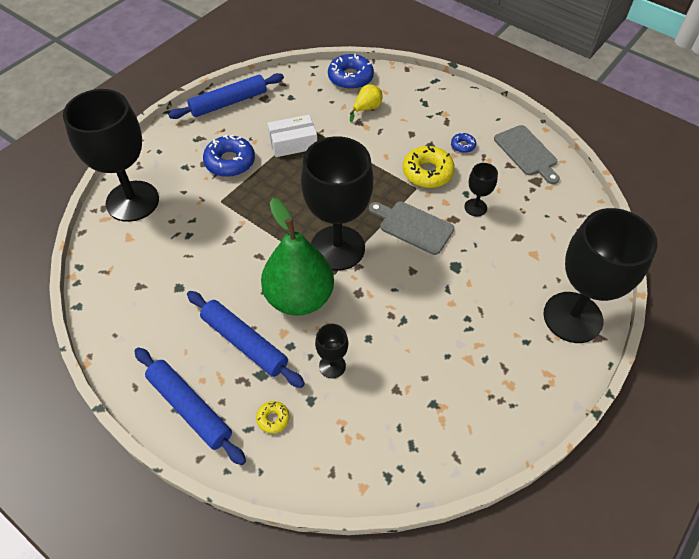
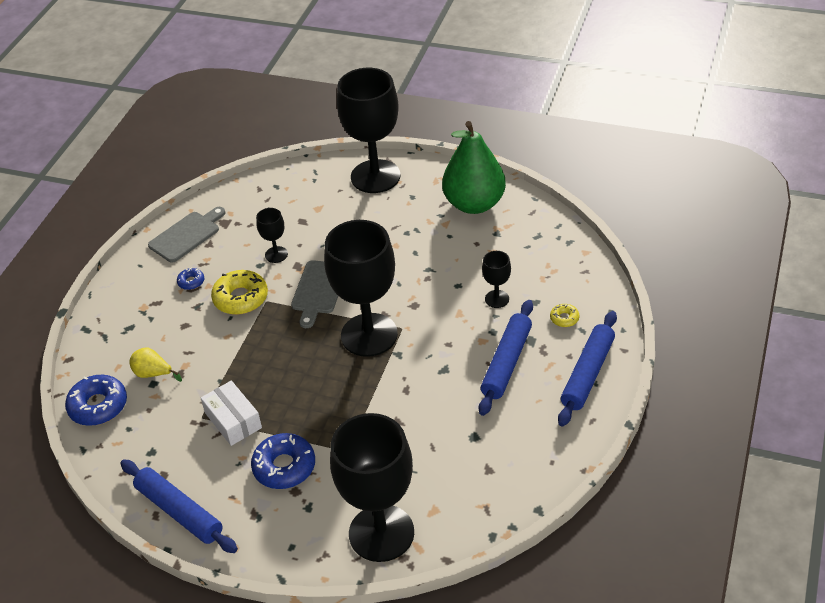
camera: 105 degrees left, 10 degrees down
(299, 297) = (440, 343): green pear -> green pear (474, 204)

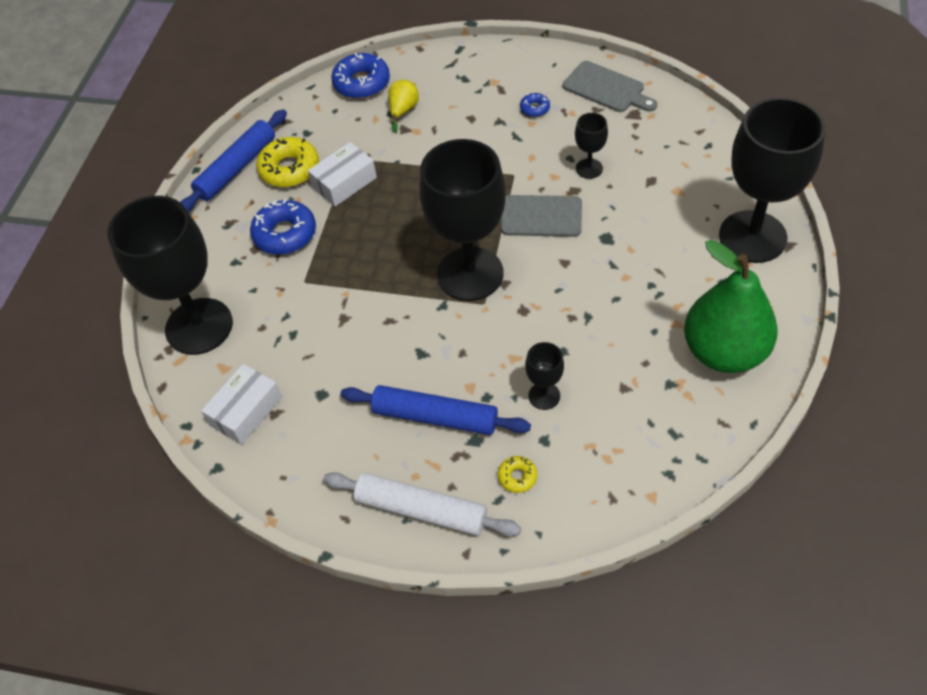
camera: 85 degrees right, 10 degrees up
(241, 298) = (515, 153): yellow donut -> yellow donut (289, 169)
(483, 491) = (246, 411): none -> white box
(587, 373) = (421, 510): blue rolling pin -> white rolling pin

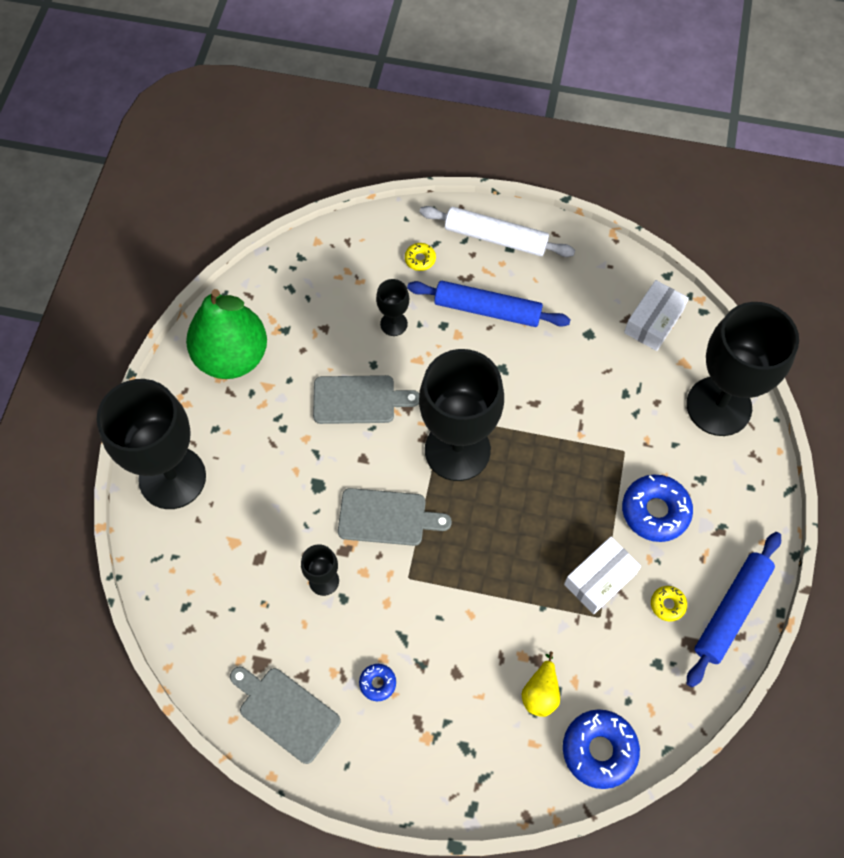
camera: 175 degrees right, 10 degrees up
(289, 169) = (667, 605): yellow donut -> yellow donut, size x0.50
(575, 314) = (358, 400): none -> grey cutting board

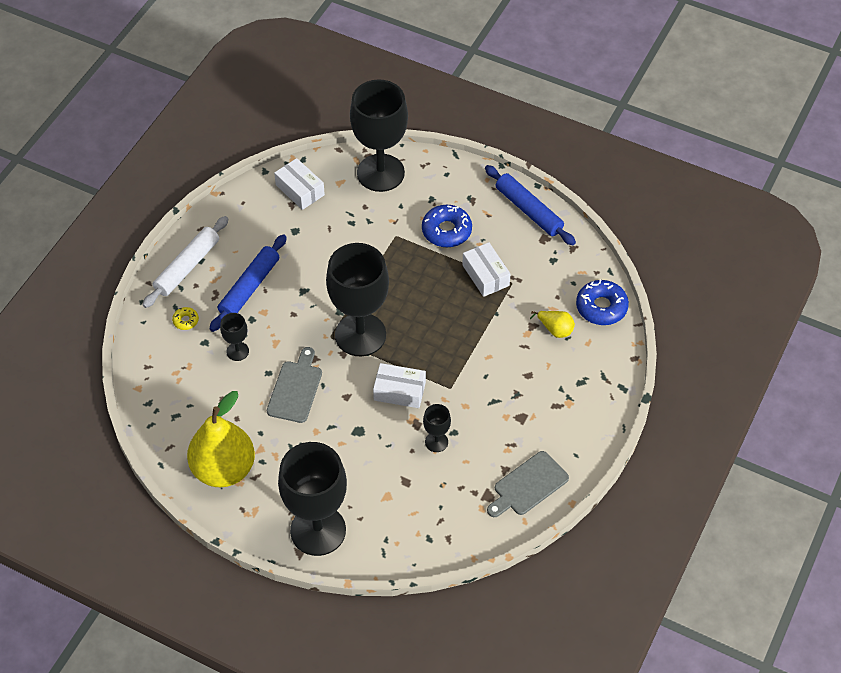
camera: 75 degrees left, 10 degrees down
(232, 357) = (224, 469): green pear -> yellow pear
(377, 683) = (523, 424): blue donut -> none
(387, 517) = (399, 391): grey cutting board -> white box
(667, 605) = (514, 243): yellow donut -> none

